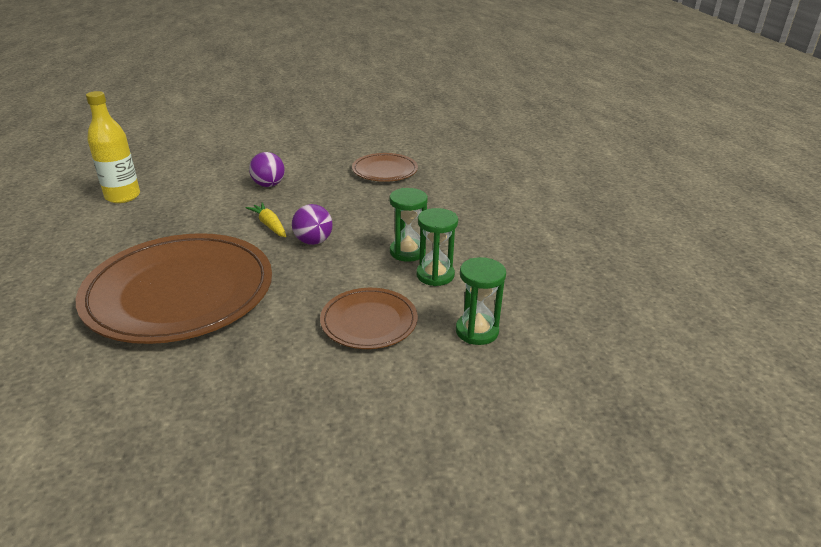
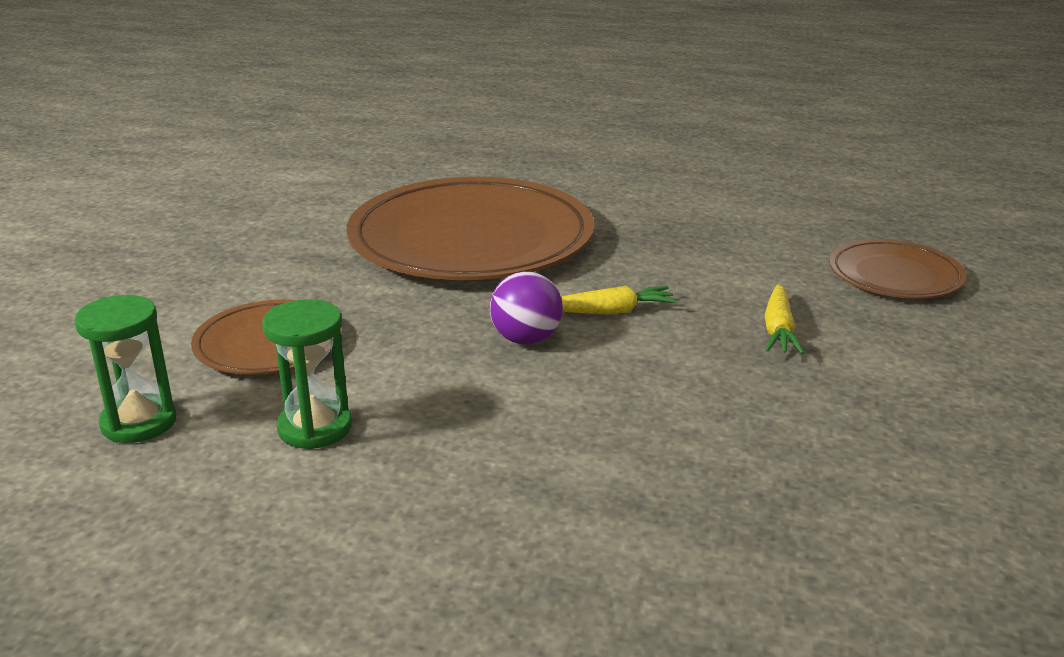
camera: 115 degrees right, 5 degrees down
(123, 196) = (782, 218): yellow bottle -> none
(268, 185) = (778, 330): purple ball -> yellow carrot
(385, 170) = (807, 484): brown plate -> brown plate (895, 275)
(407, 252) = (413, 419): green hourglass -> none

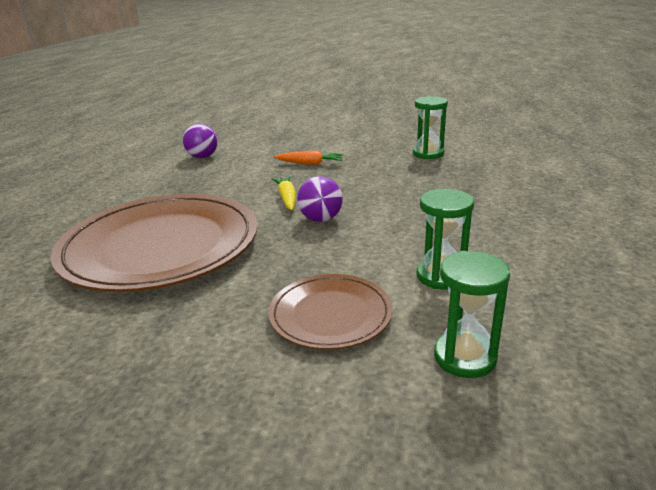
camera: 90 degrees left, 0 degrees up
(778, 330) = (310, 163): yellow carrot -> orange carrot
(799, 236) = (203, 157): none -> purple ball
(869, 478) = (428, 154): none -> green hourglass
(895, 275) = (256, 142): brown plate -> none

